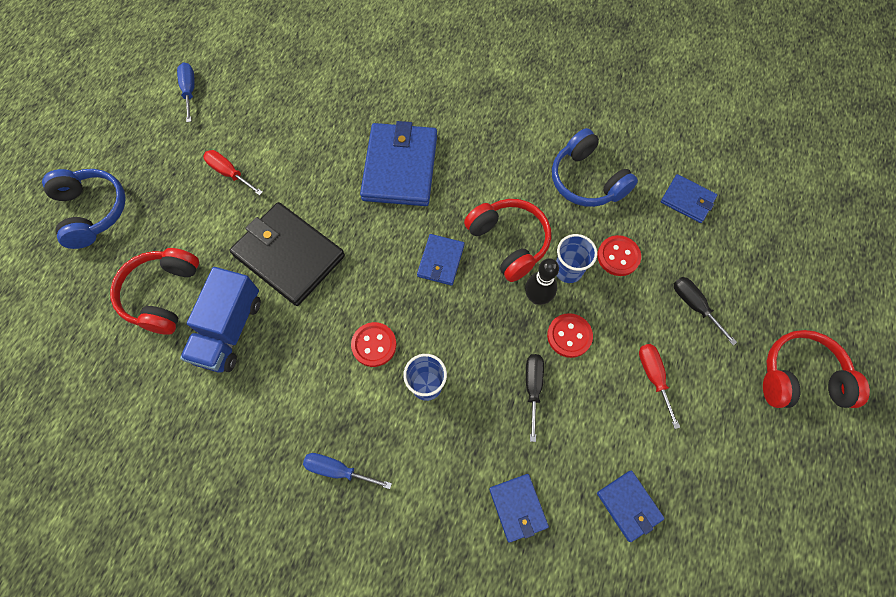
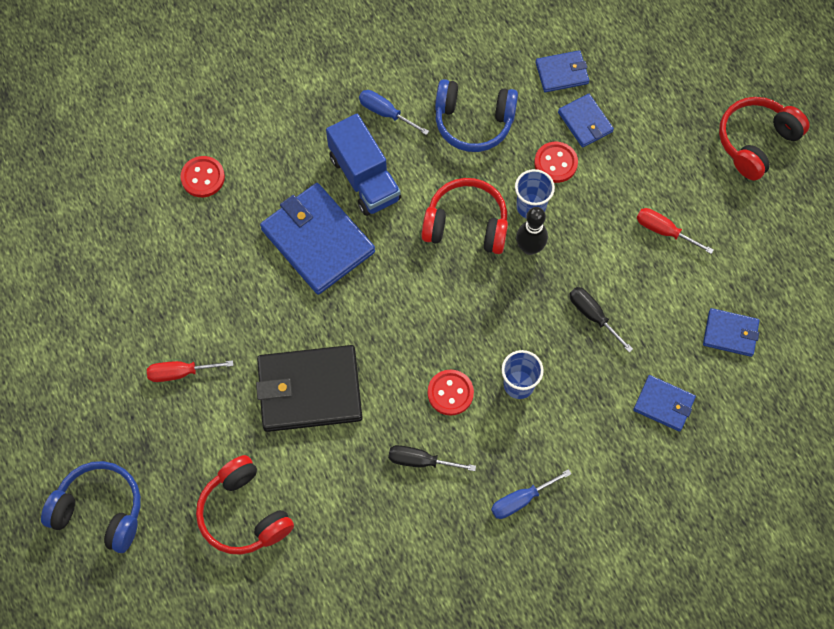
camera: 45 degrees left, 0 degrees up
(189, 91) = (56, 337): blue screwdriver -> blue screwdriver (385, 113)
(229, 330) = (329, 487): blue truck -> blue truck (364, 178)
(440, 261) = (431, 285): blue wallet -> blue wallet (585, 122)
(569, 336) = (580, 255): red button -> red button (203, 177)
(694, 306) = (642, 153): black screwdriver -> black screwdriver (420, 461)

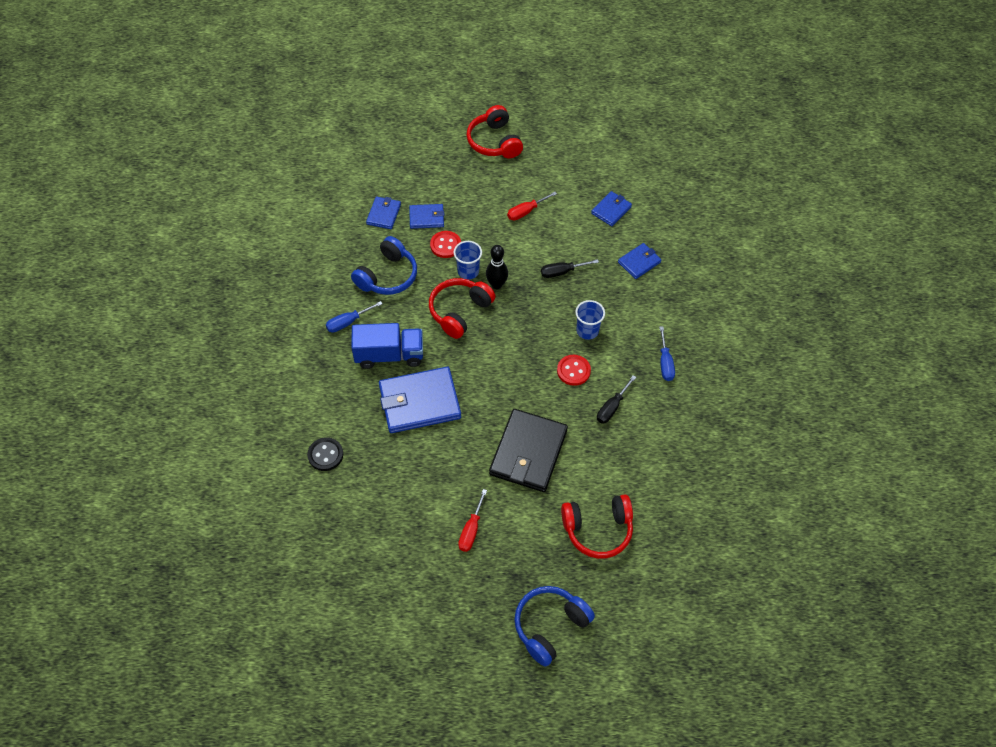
camera: 65 degrees left, 10 degrees down
(203, 177) = (325, 455): red button -> black button

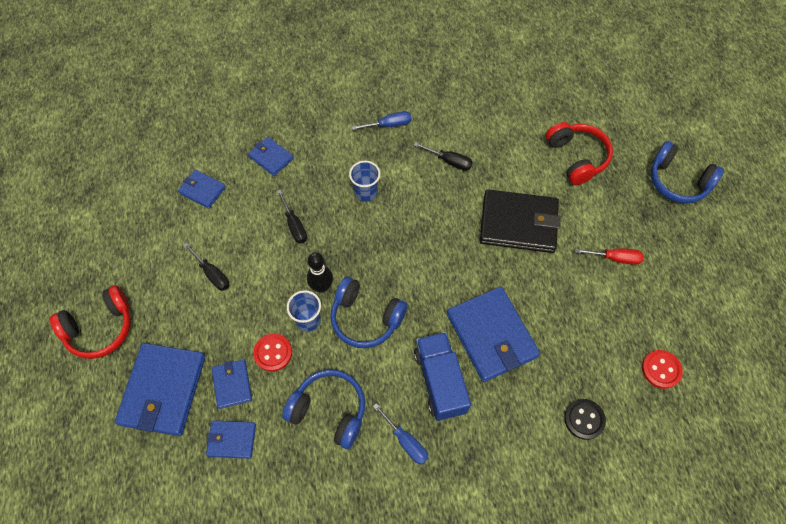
camera: 100 degrees left, 5 degrees up
(434, 177) = (163, 390): none -> blue wallet
(459, 311) = (366, 318): red headphones -> blue headphones
(526, 211) = (212, 274): red screwdriver -> black screwdriver
(573, 371) = (416, 198): red button -> red button (661, 369)

